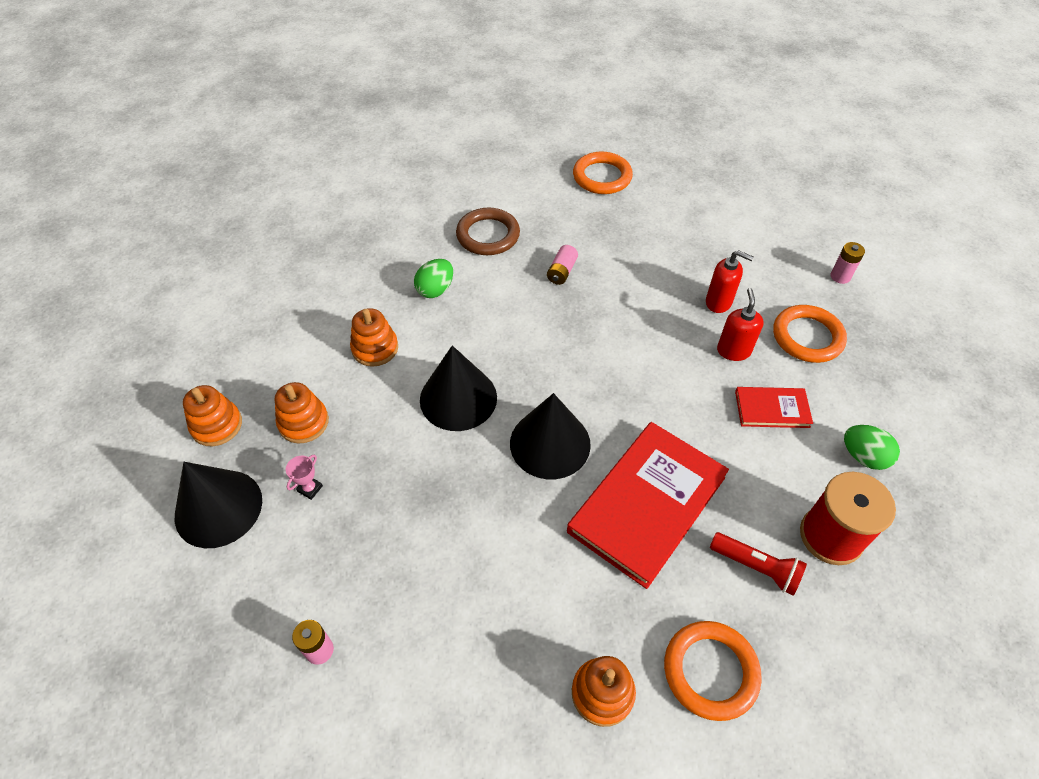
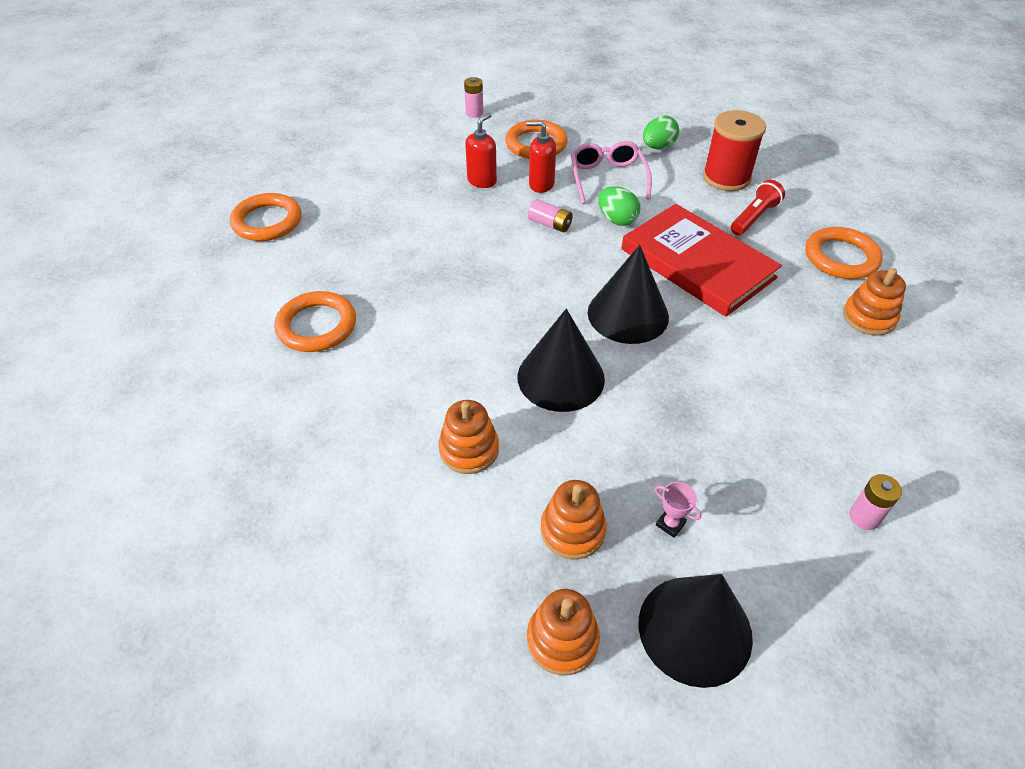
camera: 80 degrees left, 5 degrees down
(435, 290) = (390, 383): green egg -> green egg (617, 220)
(488, 235) = (317, 326): brown ring -> orange ring
(562, 271) = (402, 274): pink battery -> pink battery (550, 224)
(772, 409) = (607, 178): red book -> pink glasses

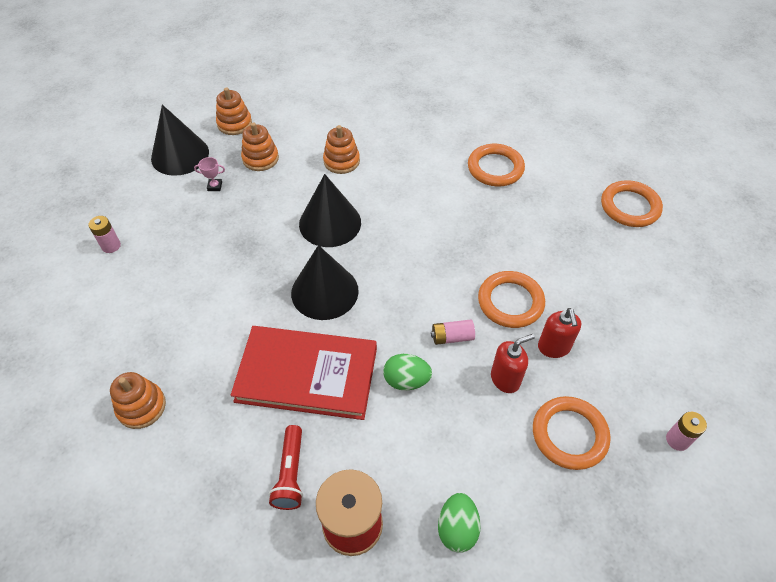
camera: 140 degrees right, 5 degrees up
(607, 178) = (460, 432): pink glasses -> none
(841, 257) = (185, 471): orange ring -> orange ring (510, 302)

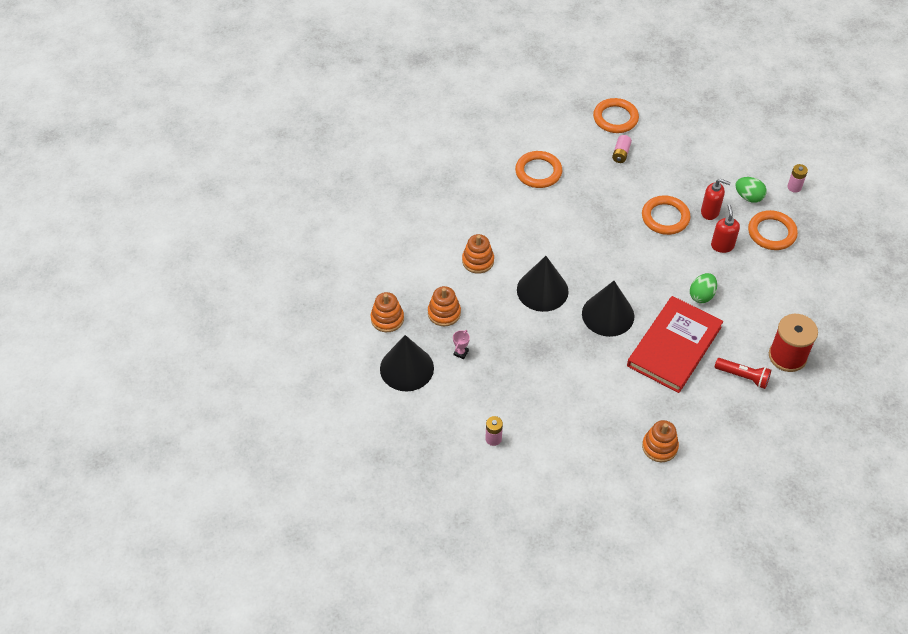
camera: 65 degrees left, 0 degrees up
(452, 337) = (679, 259): pink battery -> pink battery (621, 153)
(457, 528) = (808, 308): green egg -> green egg (748, 197)

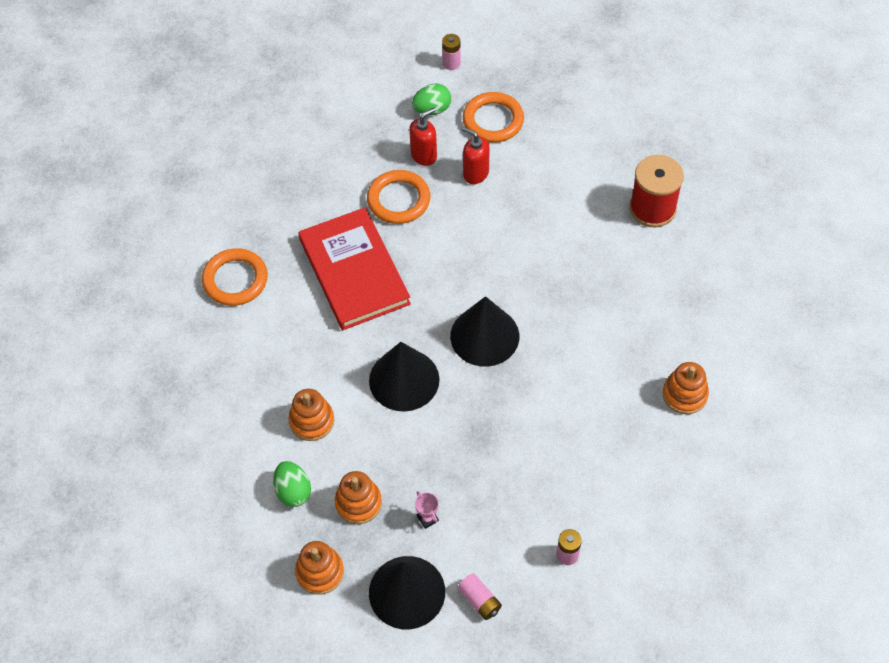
camera: 55 degrees left, 5 degrees up
(615, 118) = (224, 157): orange ring -> none
(621, 153) = (278, 184): pink battery -> pink battery (479, 600)
(674, 346) = (570, 300): red book -> red book (354, 272)
(701, 295) = (524, 233): green egg -> green egg (293, 491)
(743, 377) = (650, 263): red flashlight -> none

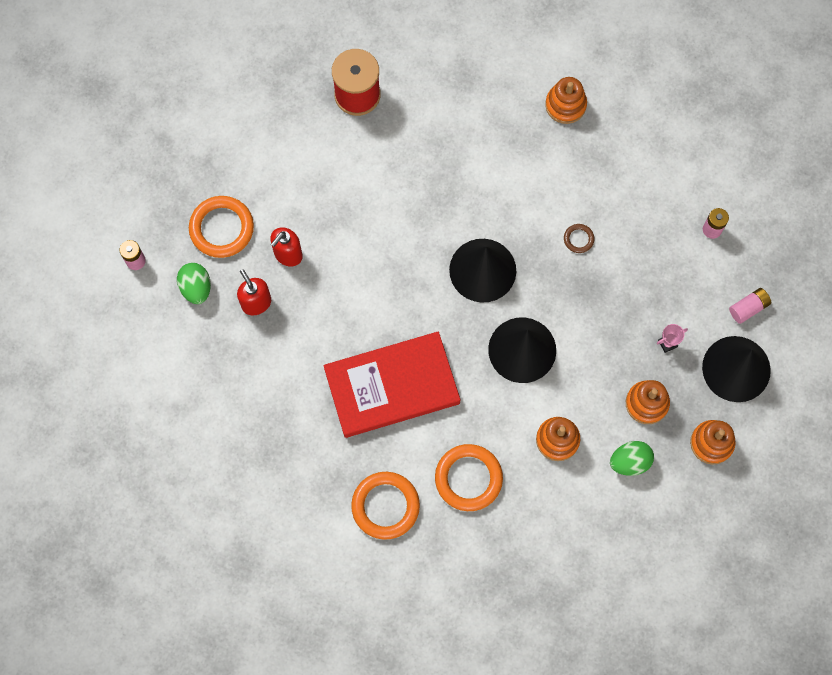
camera: 85 degrees left, 15 degrees up
(398, 200) = (309, 334): orange ring -> orange ring (468, 478)
(533, 421) = (578, 239): none -> brown ring

